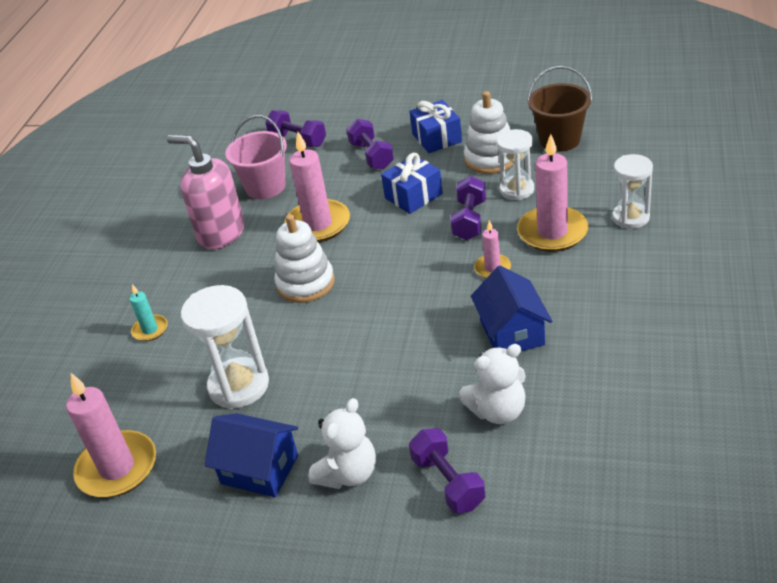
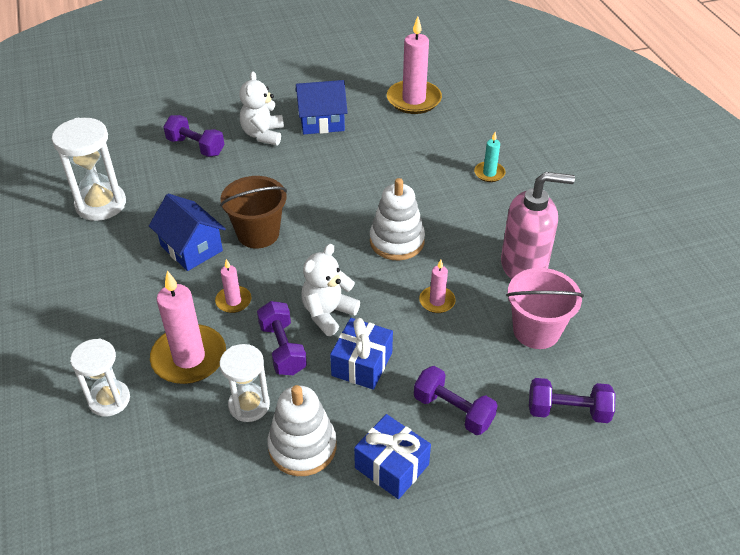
camera: 145 degrees right, 5 degrees up
(239, 385) = (380, 158): white hourglass -> white hourglass (101, 204)
(318, 224) = (437, 301): pink candle -> pink candle, size x0.51
(498, 411) = (180, 192): white teddy bear -> white teddy bear (328, 313)
(560, 140) = (226, 509): brown bucket -> brown bucket (258, 233)

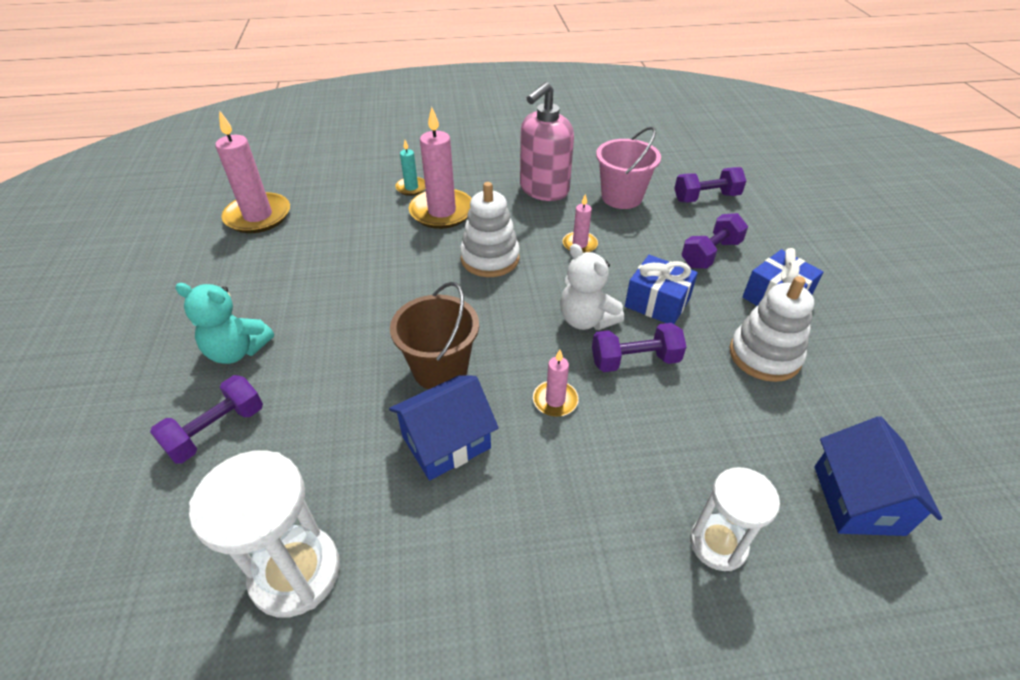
camera: 80 degrees left, 0 degrees up
(189, 357) = (645, 450): pink candle -> pink candle (442, 212)
(249, 405) = (715, 394): white hourglass -> none
(263, 134) = (237, 351): white teddy bear -> turquoise teddy bear
(322, 122) = (248, 292): blue house -> blue house (858, 500)
(524, 265) = (543, 190): pink soap dispenser -> pink soap dispenser turned 150 degrees counterclockwise
(568, 411) = (706, 198): purple dumbbell -> purple dumbbell turned 60 degrees clockwise

